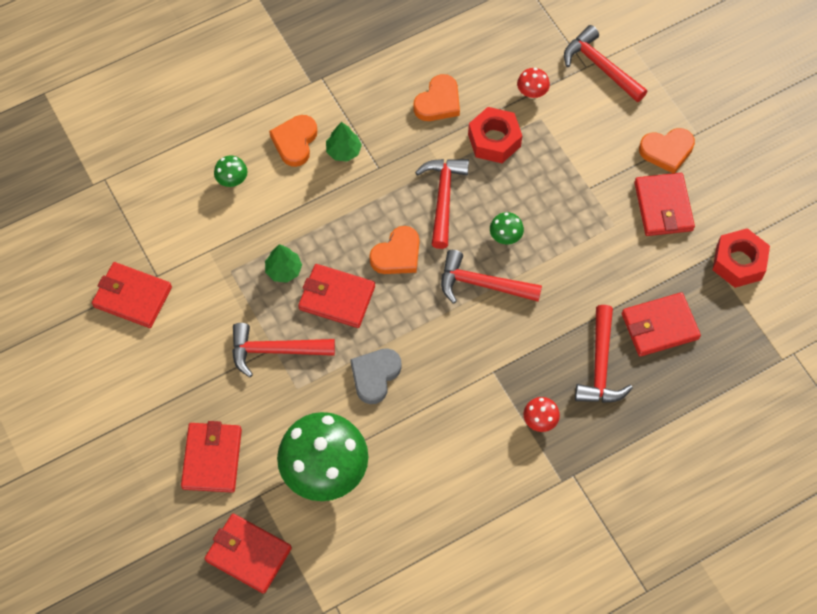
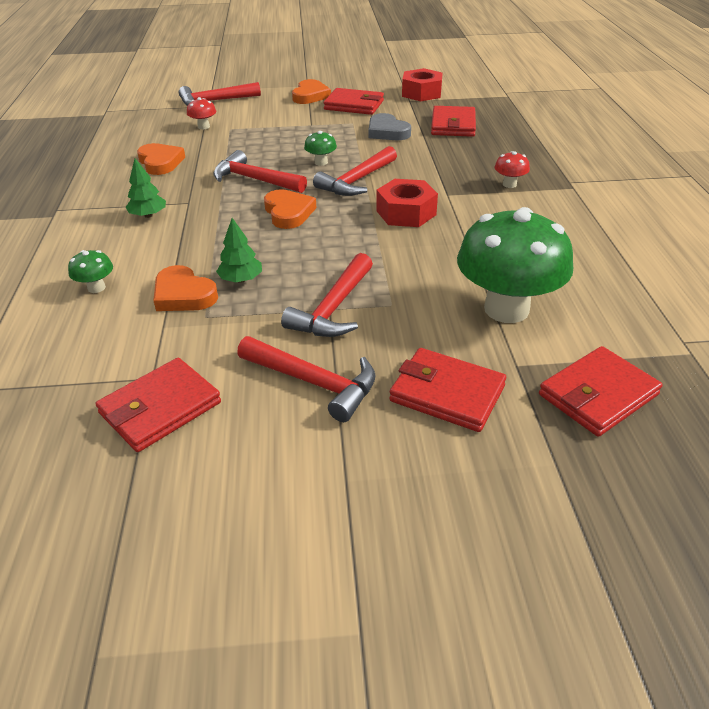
camera: 65 degrees left, 25 degrees down
(295, 142) = (103, 239): orange heart -> orange heart (183, 295)
(337, 298) = (304, 255): red wallet -> none
(375, 376) = (410, 253): grey heart -> grey heart (387, 132)
(494, 140) = (226, 148): red nut -> red nut (406, 213)
(600, 365) = (472, 151): red hammer -> red hammer (314, 382)

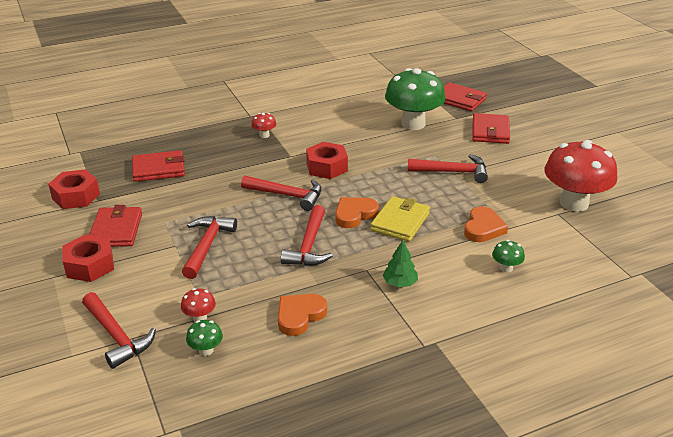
camera: 110 degrees left, 5 degrees down
(160, 408) = (574, 203): red wallet -> red mushroom
(241, 279) = (450, 211): green tree -> none
(250, 238) = (400, 222): none -> yellow wallet
(310, 96) = (90, 265): orange heart -> red nut
(314, 382) = (515, 165): red hammer -> red hammer (207, 246)
(321, 162) = (260, 220): green mushroom -> green mushroom (206, 350)
(387, 132) = (182, 199): grey heart -> none

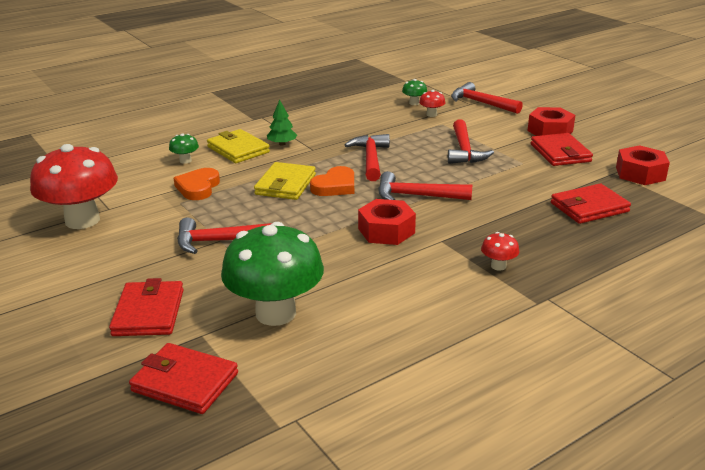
camera: 170 degrees right, 5 degrees down
(299, 316) = (357, 121): orange heart -> none
(450, 279) = (238, 149): none -> yellow wallet

